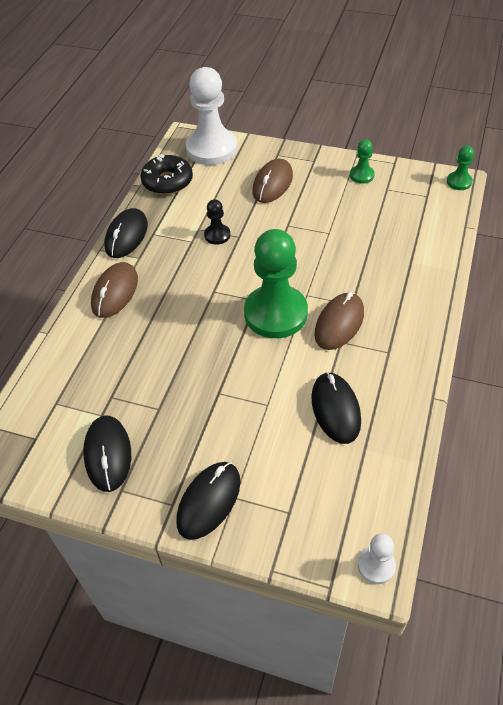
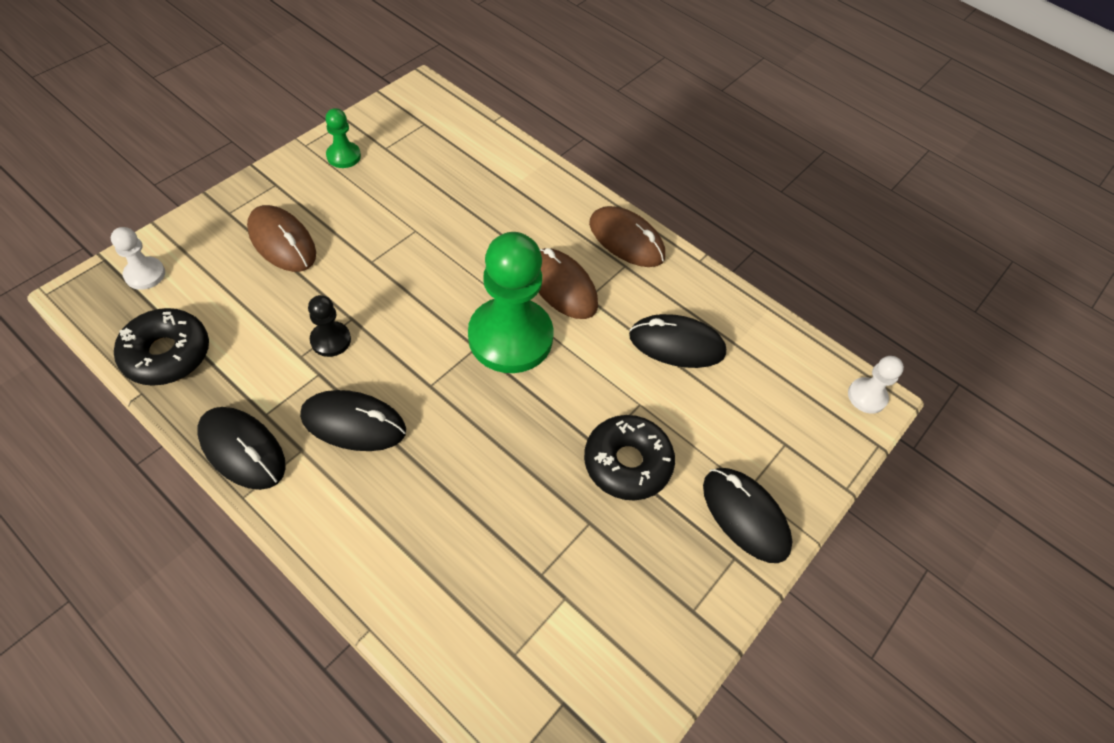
camera: 75 degrees left, 5 degrees up
(108, 454) = (633, 609): black mouse -> black mouse (353, 423)
(115, 292) = (350, 505): brown mouse -> brown mouse (626, 240)
(211, 149) = (145, 274): white pawn -> white pawn, size x0.45
(214, 414) = (627, 463): none -> black donut
(459, 182) = (424, 90): green pawn -> none

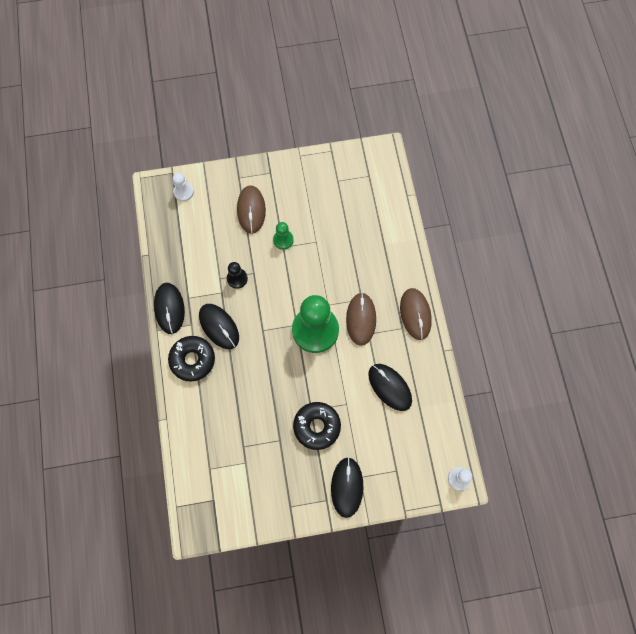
camera: 45 degrees right, 15 degrees up
(167, 354) = (168, 241): black donut -> black donut (192, 360)
(343, 156) = (313, 174): green pawn -> green pawn (283, 240)

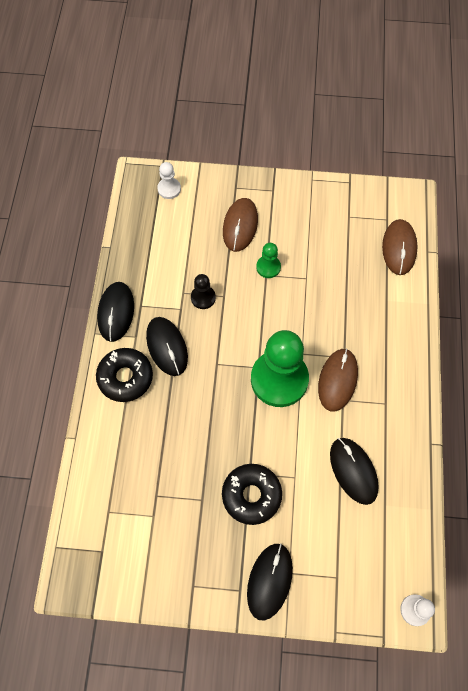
camera: 15 degrees right, 5 degrees down
(415, 314) = (405, 391): brown mouse -> brown mouse (399, 248)

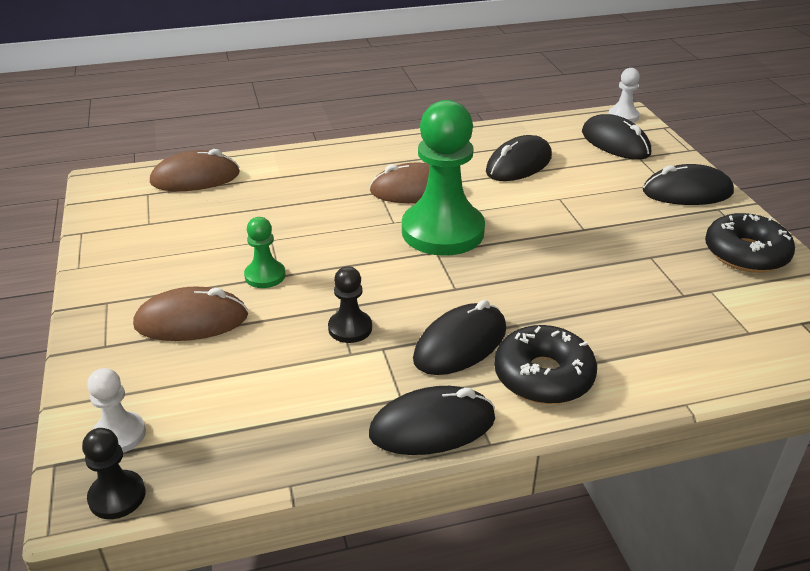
camera: 110 degrees left, 30 degrees down
(133, 186) = (117, 496): none -> black pawn
(251, 495) = (609, 222): black donut -> black donut (746, 254)
(366, 571) = (615, 143): none -> black mouse

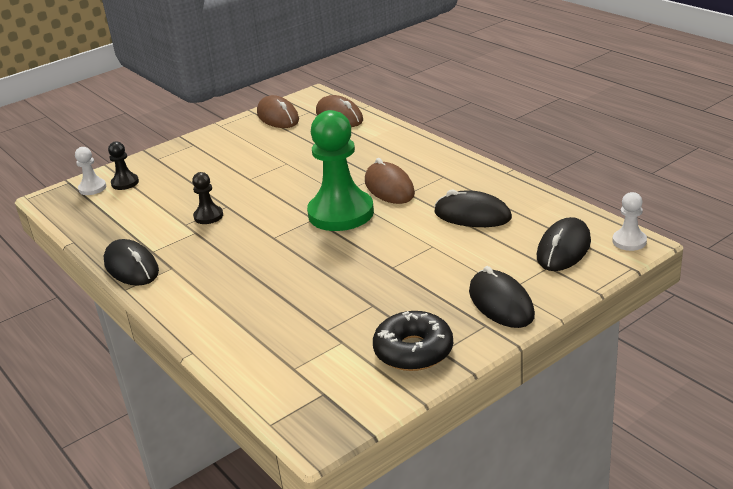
camera: 70 degrees right, 5 degrees down
(117, 496) = (52, 203): black pawn -> black pawn (125, 183)
(191, 321) = (189, 171): brown mouse -> brown mouse (278, 117)
(265, 275) = (245, 175): green pawn -> none
(460, 344) = (212, 255): black mouse -> none
(543, 376) = (194, 292): black donut -> none

